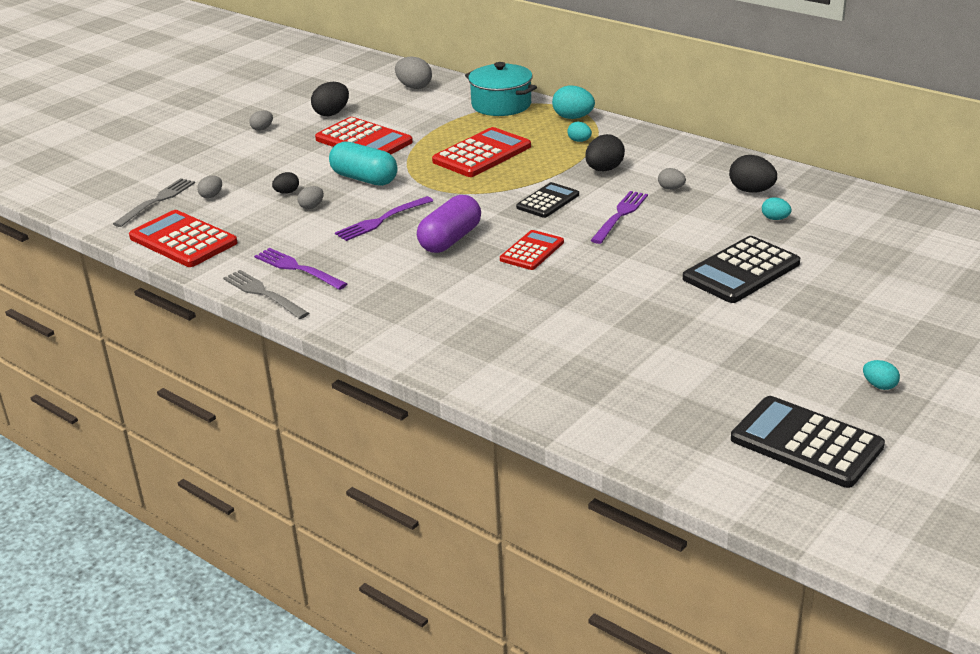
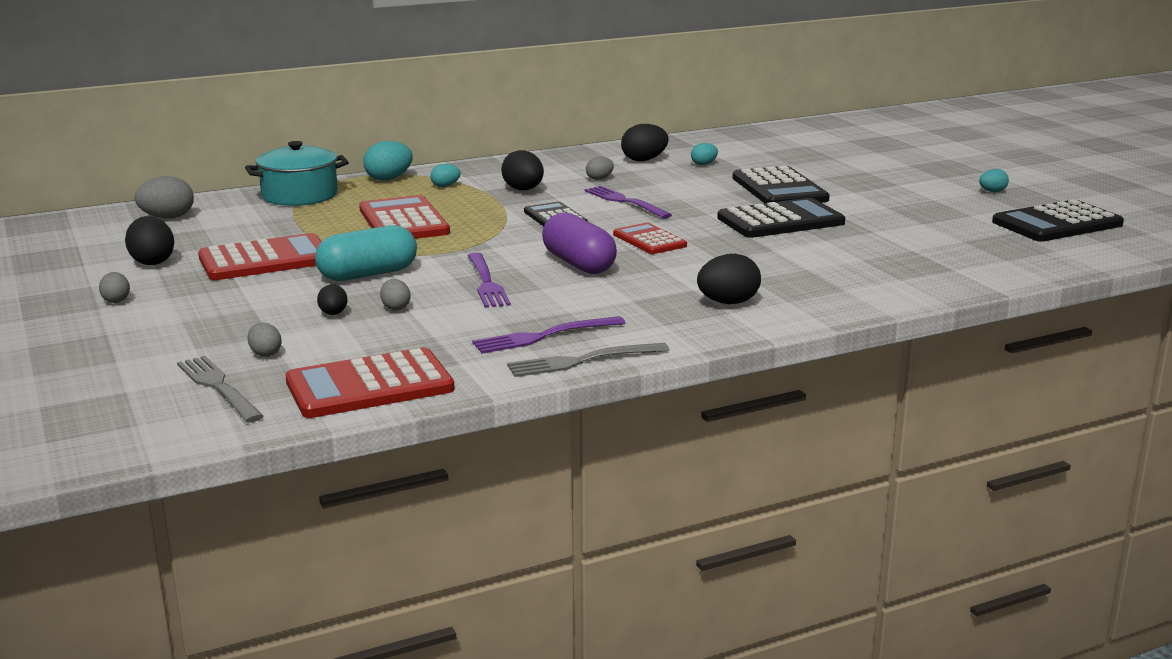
camera: 65 degrees left, 10 degrees down
(416, 318) = (728, 303): none -> black egg
(645, 293) = (780, 221): none -> black calculator

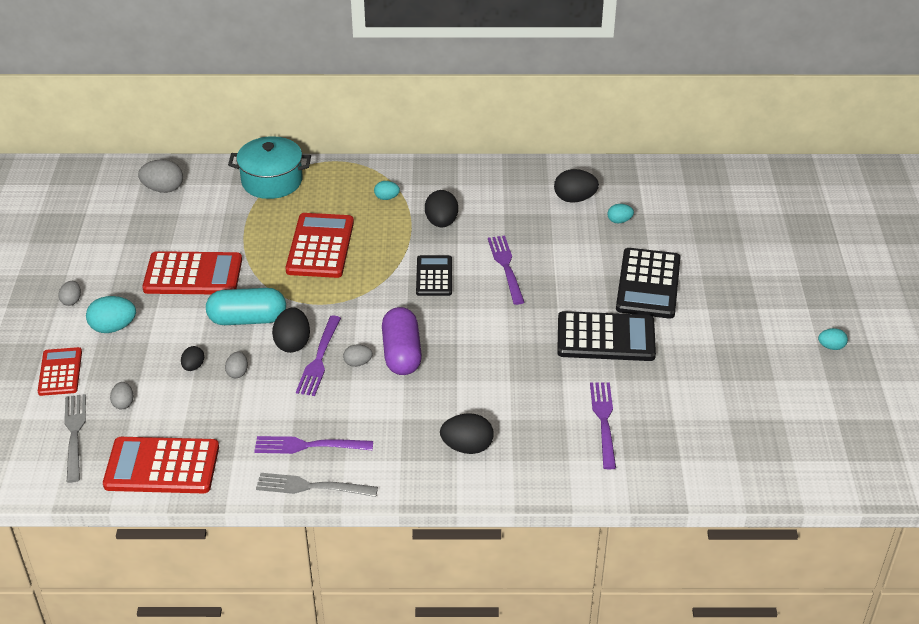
camera: 25 degrees right, 20 degrees up
(152, 262) = (120, 253): black egg -> black egg (292, 343)
(389, 179) = (352, 172): turquoise egg -> turquoise egg (113, 327)
(599, 179) = (514, 221): grey egg -> grey egg (358, 363)
(649, 240) = (479, 335): red calculator -> red calculator (60, 372)
(847, 263) = (603, 421): none -> purple fork
(1057, 223) = (837, 418): black calculator -> none

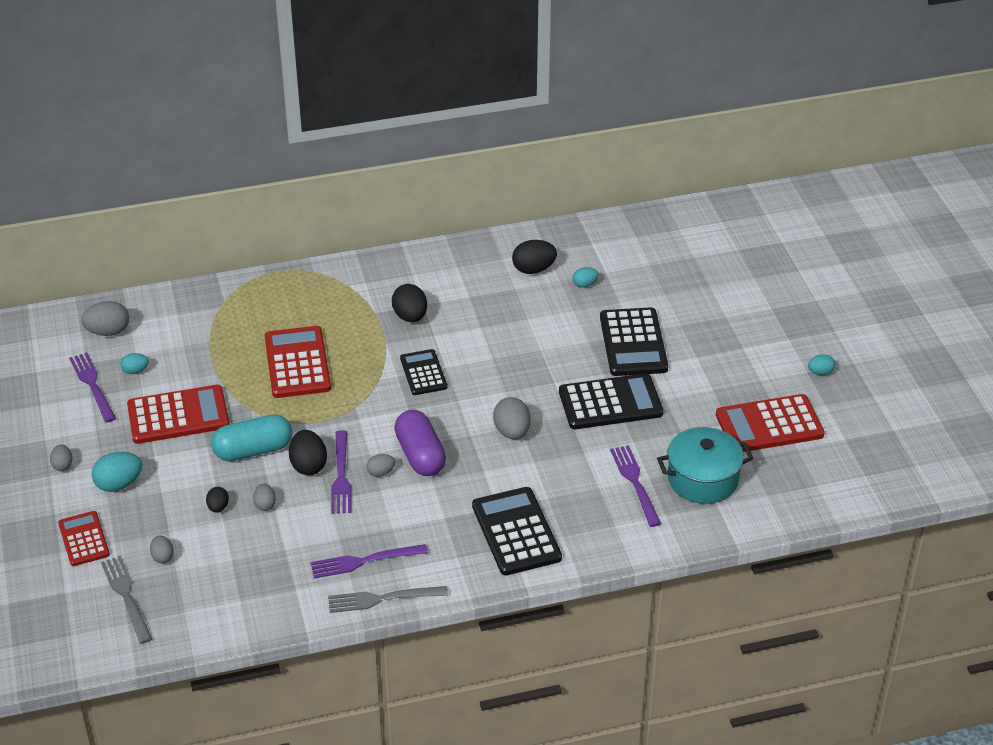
camera: 15 degrees left, 0 degrees up
(162, 466) = (228, 609): red calculator -> red calculator (769, 425)
(272, 181) = (219, 303): turquoise pot -> turquoise pot (703, 479)
(386, 198) = (345, 301): turquoise egg -> turquoise egg (135, 371)
(467, 447) = (516, 532): black egg -> black calculator
(498, 348) = (512, 432): none -> grey egg
(506, 266) = (490, 350): purple fork -> purple fork (92, 385)

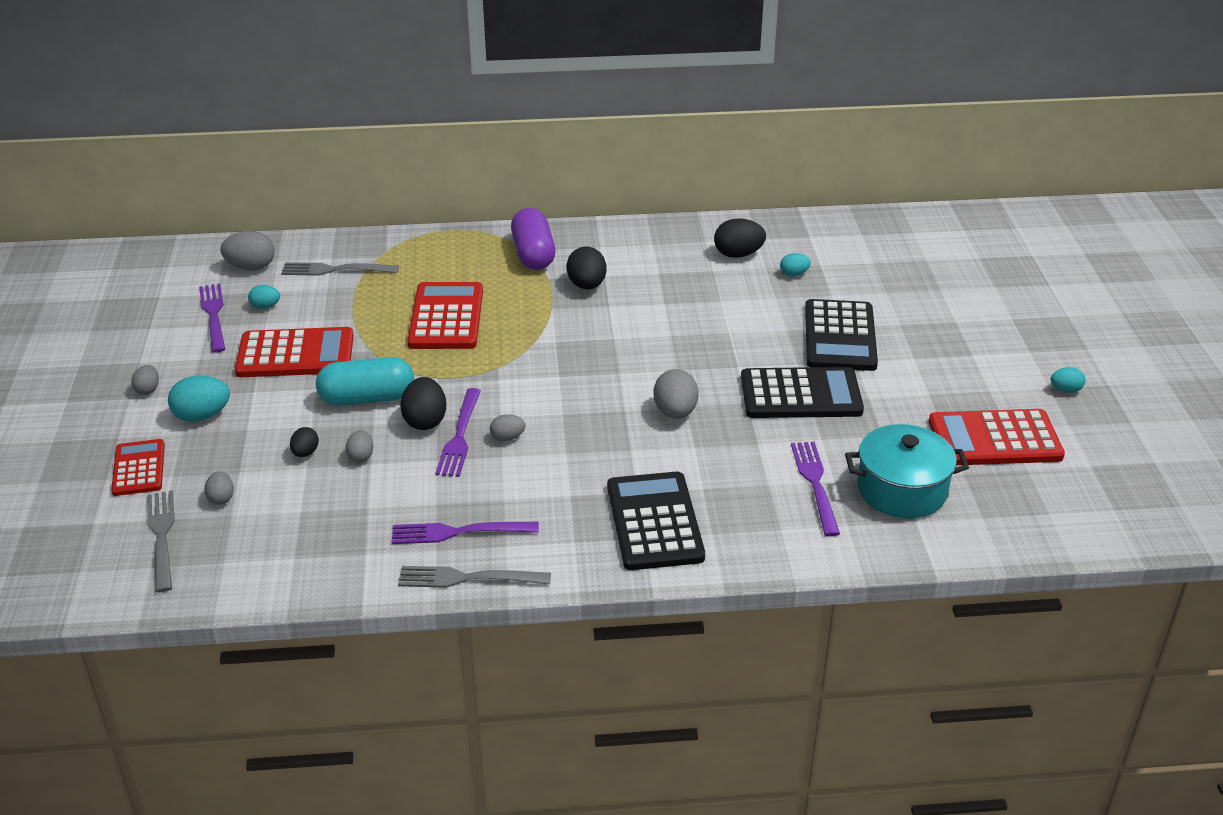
camera: 10 degrees right, 5 degrees down
(184, 326) = (334, 270): none -> grey fork
(420, 455) = (559, 425): purple capsule -> purple capsule (533, 254)
(423, 373) = (586, 341): black calculator -> none

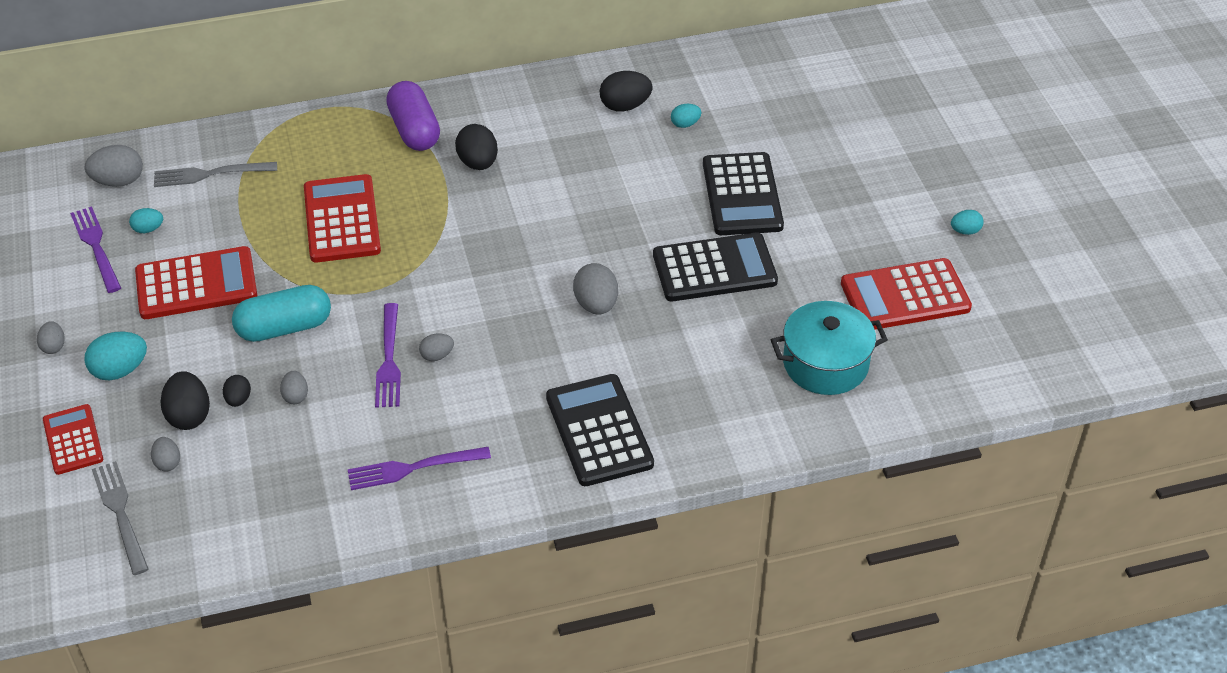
camera: 10 degrees left, 10 degrees up
(425, 421) = (350, 346): black egg -> black egg (189, 415)
(467, 578) = (433, 517): grey fork -> none
(815, 483) = (743, 368): purple fork -> none

